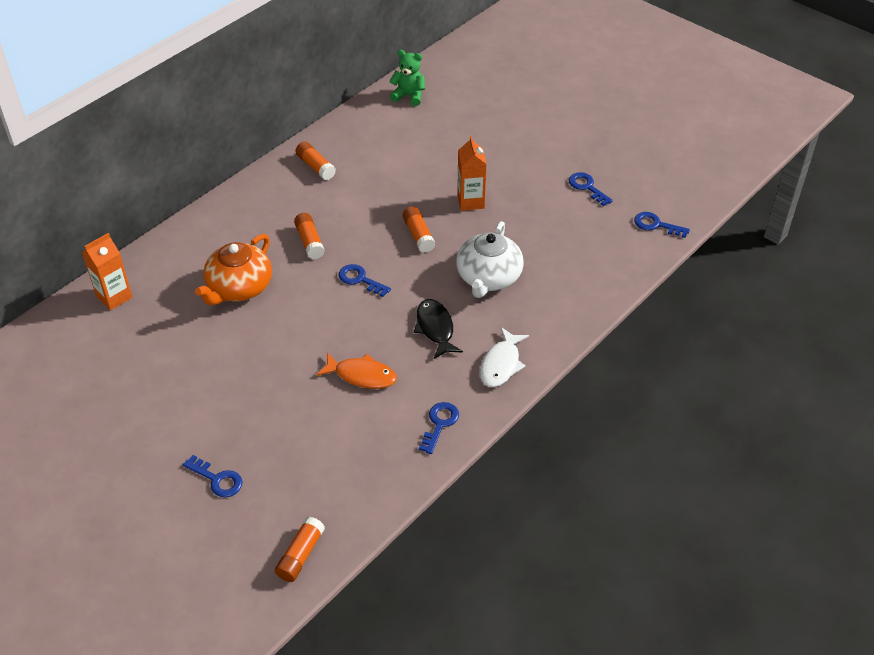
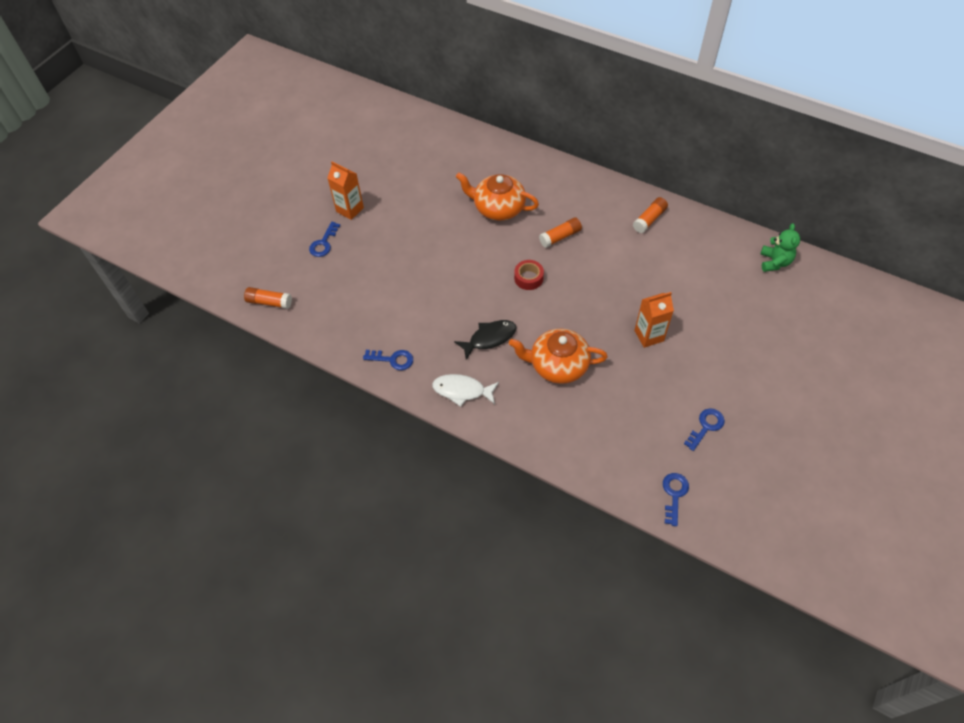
camera: 80 degrees right, 10 degrees up
(114, 297) = (470, 145): orange carton -> orange carton (350, 209)
(360, 279) = (528, 278): blue key -> red tape
(362, 375) = (430, 301): orange fish -> none
(418, 235) = (592, 306): orange glue stick -> none
(488, 278) = (557, 365): white teapot -> orange teapot

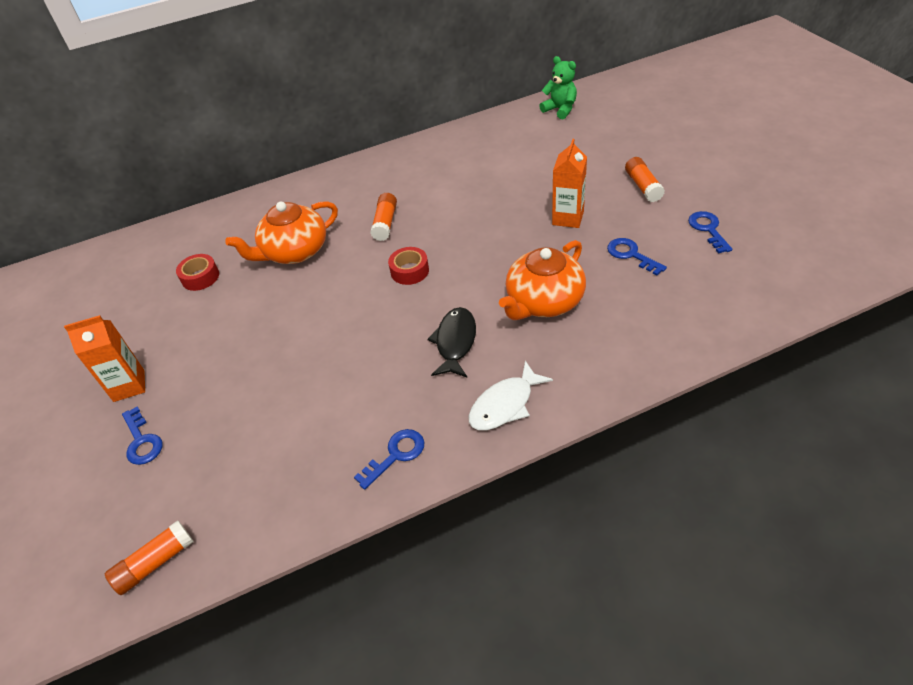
camera: 50 degrees left, 10 degrees down
(442, 179) = (200, 277): none -> red tape
(649, 219) = (434, 157): orange glue stick -> orange glue stick (643, 186)
(674, 495) = (777, 289): blue key -> blue key (631, 255)

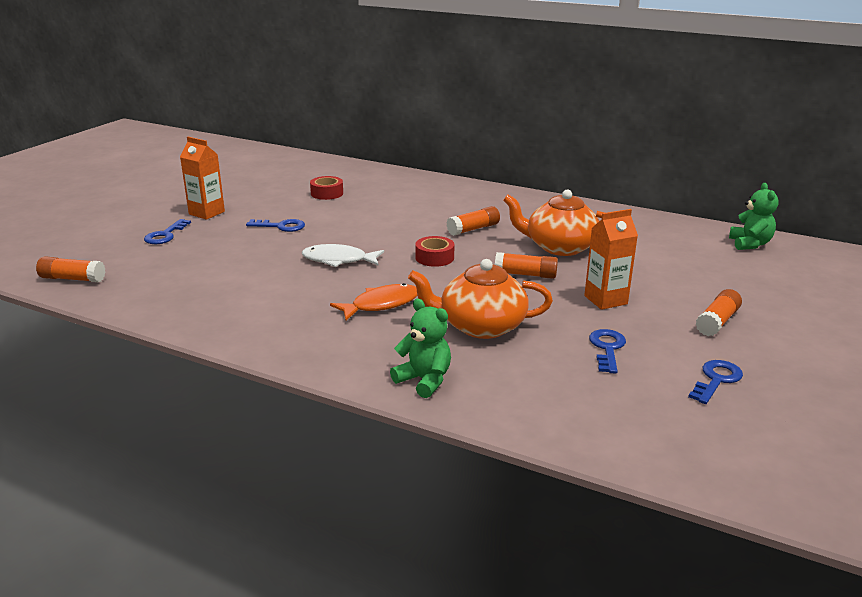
camera: 45 degrees right, 20 degrees down
(294, 251) = (394, 211): orange teapot -> orange teapot (559, 247)
(395, 455) = (237, 324): blue key -> blue key (281, 226)
(455, 342) = (381, 304): black fish -> orange fish
(491, 236) = (525, 274): none -> orange glue stick
(505, 404) = (338, 351): white fish -> white fish (338, 260)
(592, 373) = (424, 380): none -> green teddy bear

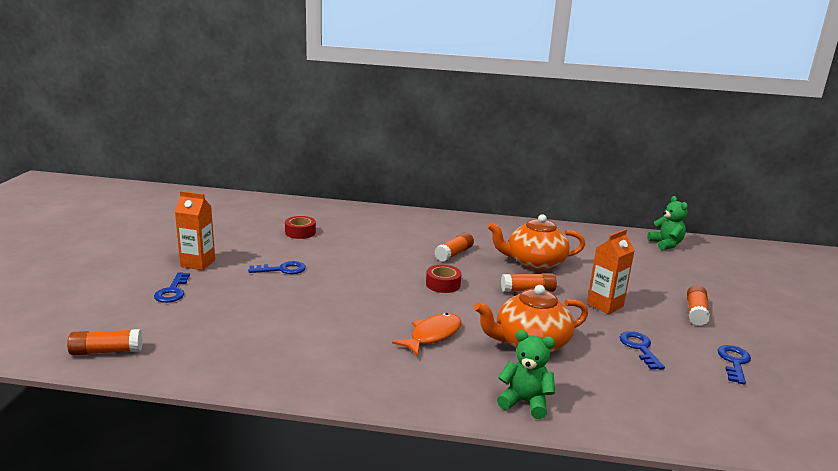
camera: 20 degrees left, 5 degrees down
(338, 260) = (361, 297): white fish -> none

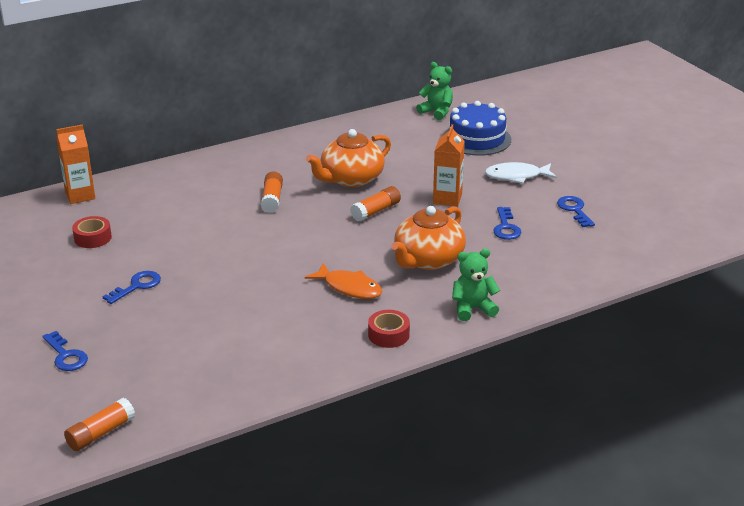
camera: 35 degrees left, 10 degrees up
(198, 263) = (42, 317): orange carton -> orange carton (80, 195)
(432, 335) = (349, 287): orange fish -> orange fish turned 120 degrees clockwise
(443, 284) = (301, 236): red tape -> red tape (388, 335)
(640, 348) = (506, 227): blue key -> blue key turned 135 degrees counterclockwise
(684, 273) = (477, 139): none -> blue cake
(696, 313) = (516, 176): orange glue stick -> white fish

